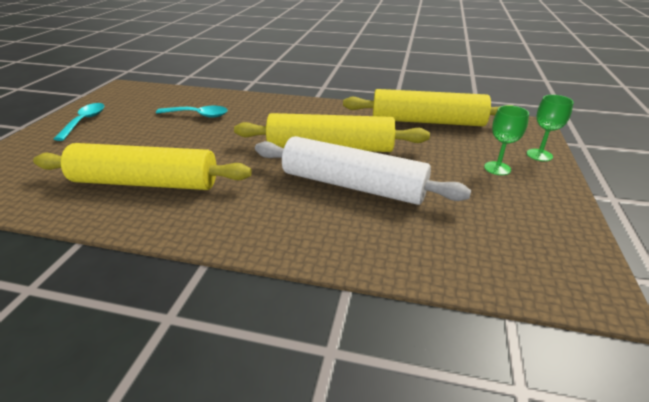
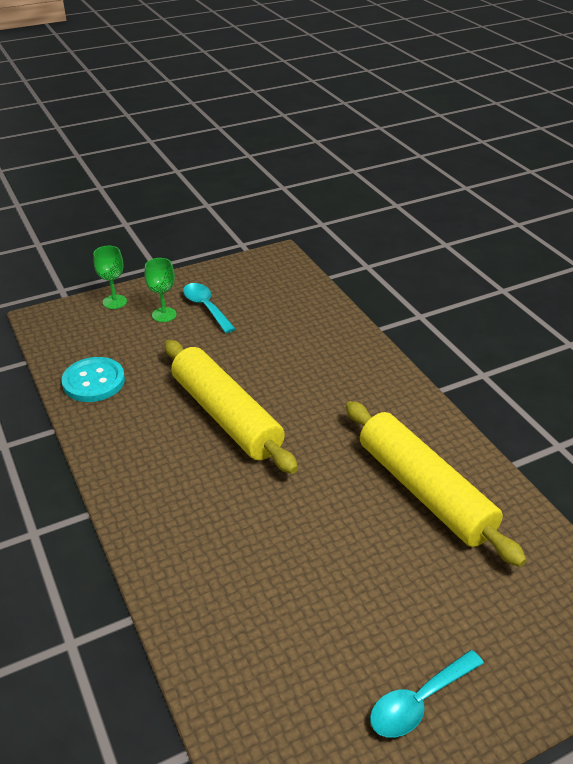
camera: 130 degrees left, 5 degrees up
(198, 115) = (267, 585): turquoise spoon -> turquoise spoon (206, 307)
(353, 185) = (276, 371): white rolling pin -> none
(427, 121) = (93, 381): yellow rolling pin -> turquoise button

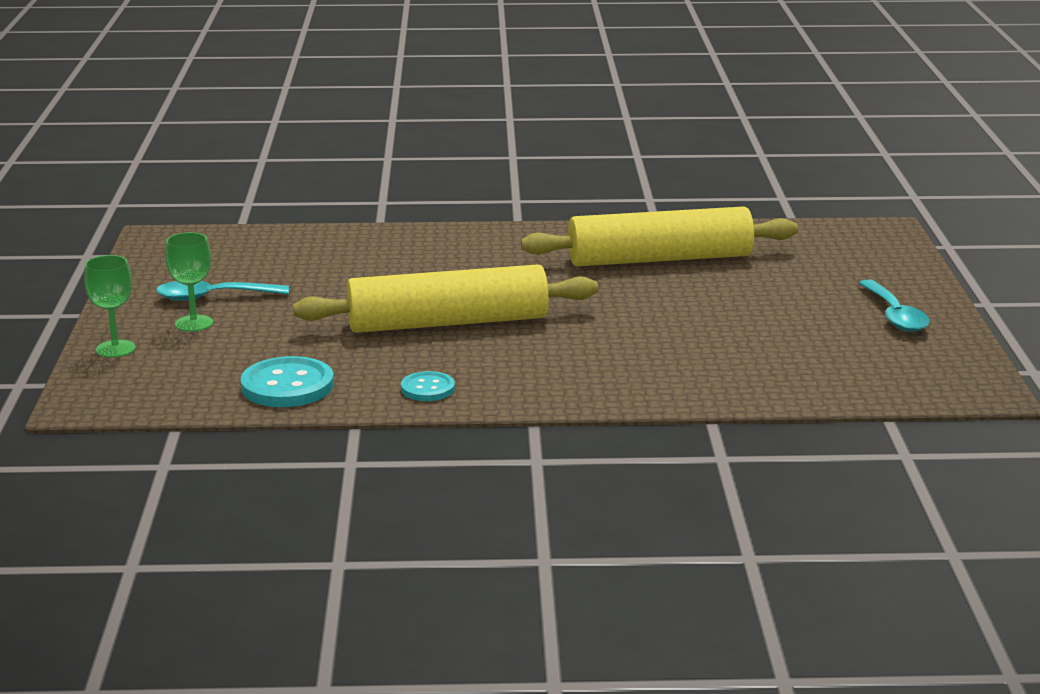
camera: 65 degrees left, 15 degrees down
(116, 442) = (427, 388): none -> turquoise button

